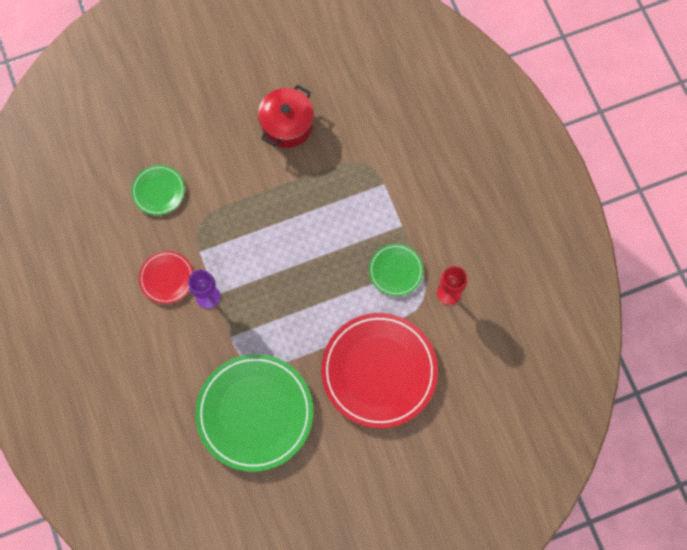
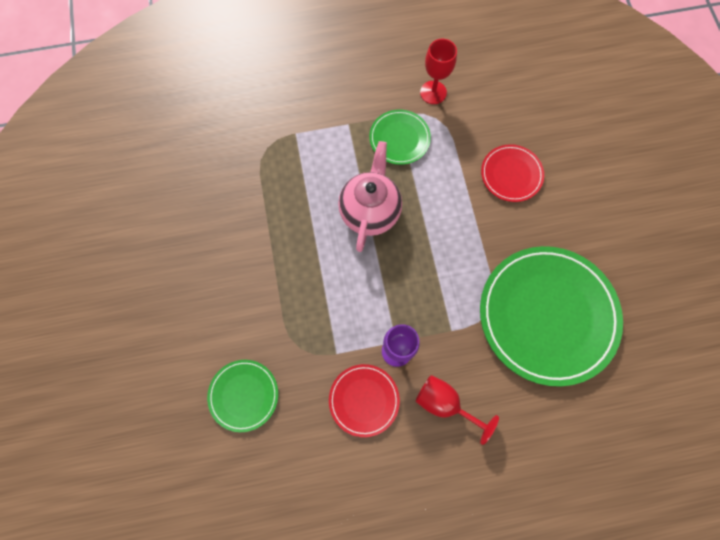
camera: 80 degrees left, 0 degrees up
(172, 339) = (445, 404): none -> red goblet
(287, 125) = (195, 224): red pot -> none
(322, 257) = (370, 211): none -> pink teapot
(379, 371) = (511, 174): red plate -> red plate, size x0.48

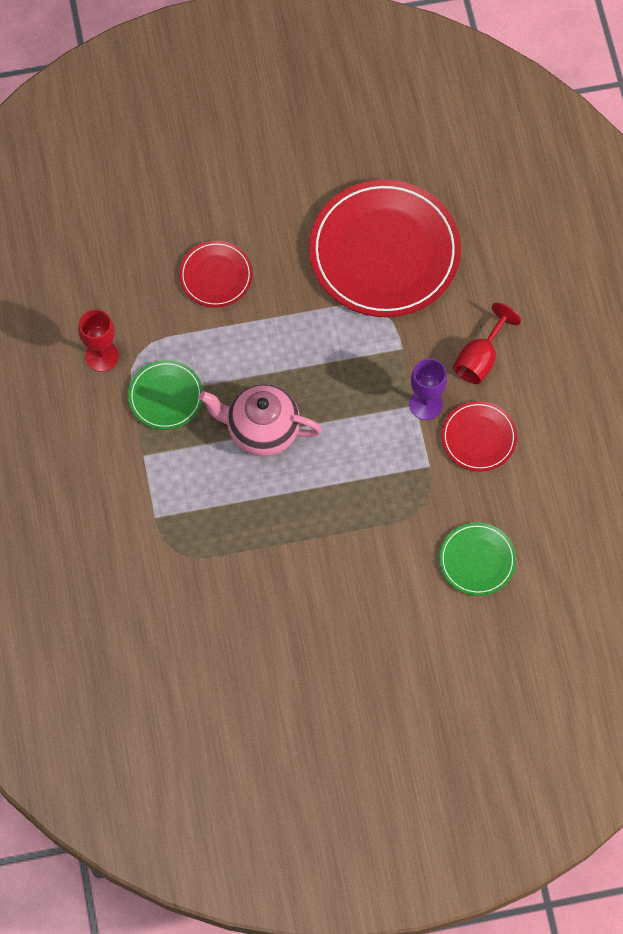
camera: 90 degrees left, 5 degrees down
(547, 315) = (384, 252): green plate -> red plate

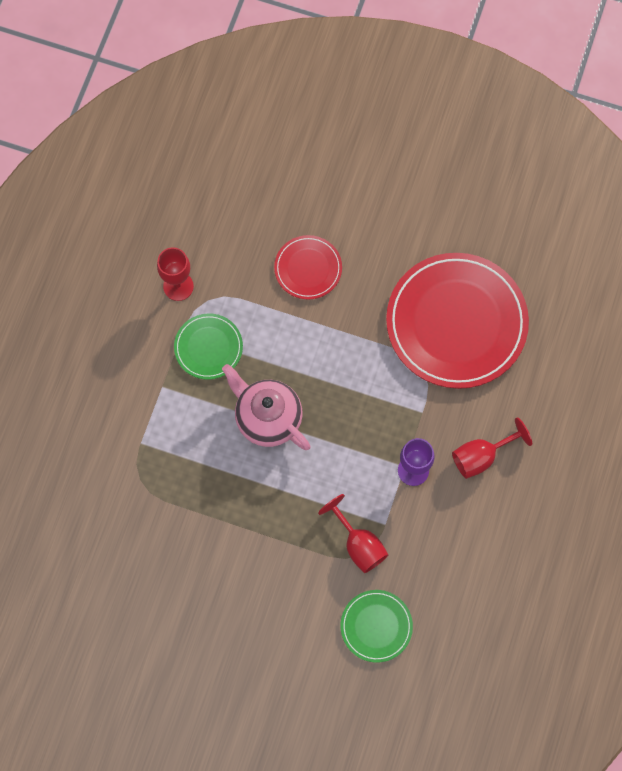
camera: 30 degrees right, 5 degrees up
(416, 497) = (358, 544): none -> red goblet
(479, 438) = (440, 523): red plate -> none

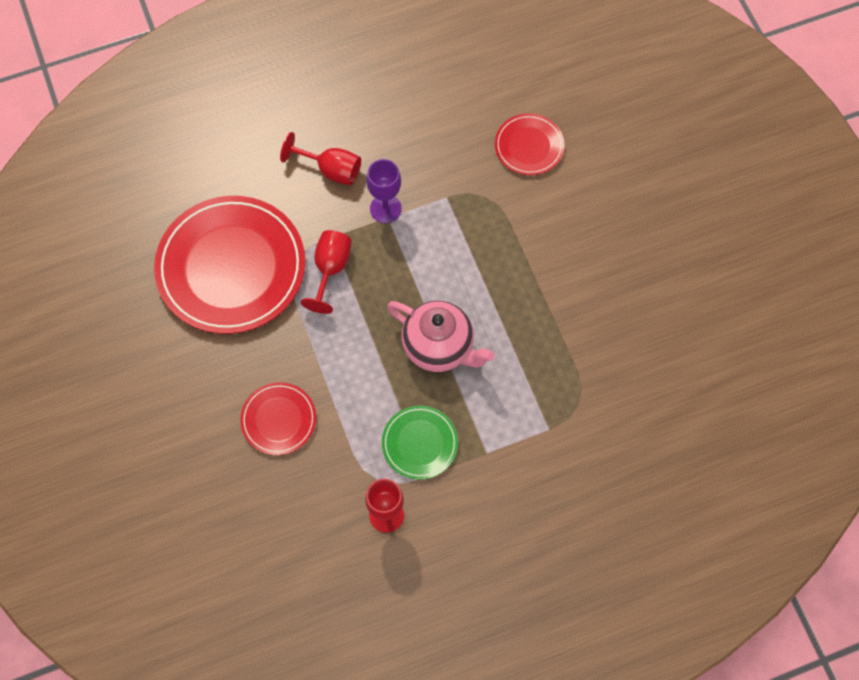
camera: 130 degrees left, 5 degrees down
(267, 418) = (439, 347): pink teapot -> pink teapot turned 60 degrees counterclockwise
(358, 544) = (479, 203): red goblet -> red goblet (330, 269)
(376, 626) = (529, 146): green plate -> red plate

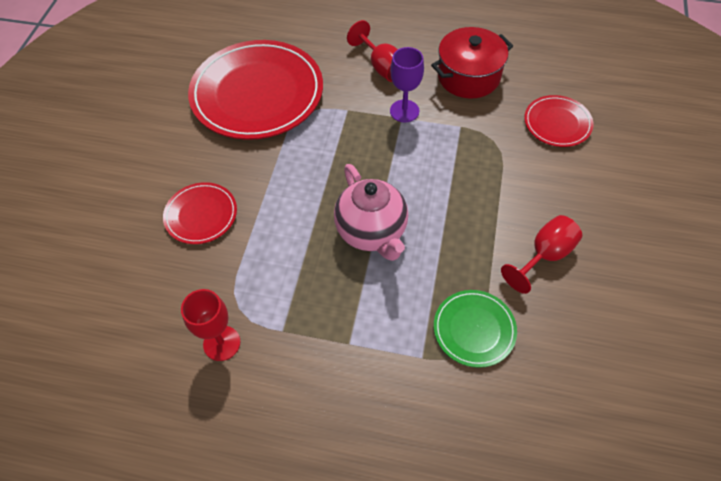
camera: 35 degrees right, 10 degrees down
(330, 269) = (328, 131): red goblet -> red goblet (544, 255)
(419, 443) = (297, 300): green plate -> green plate (474, 329)
(420, 137) = (468, 76): none -> red pot

